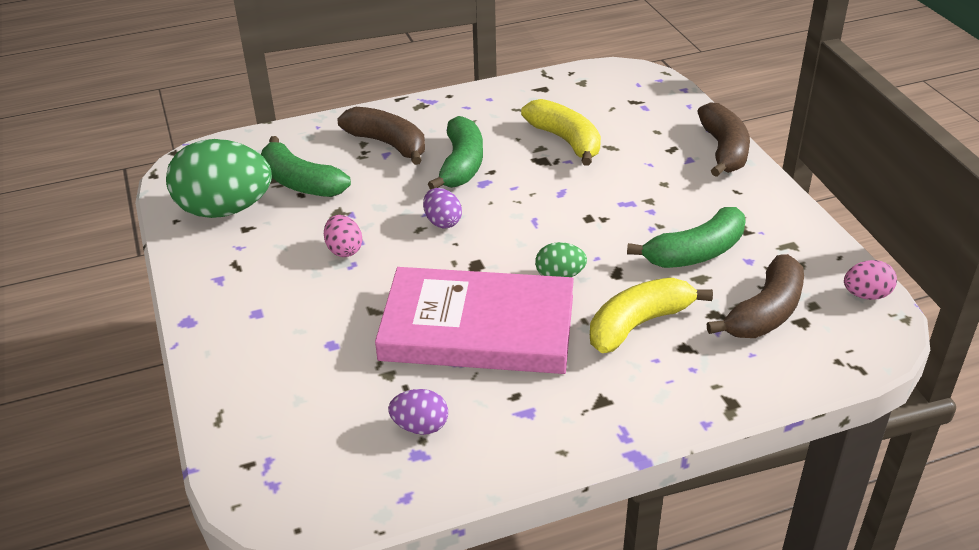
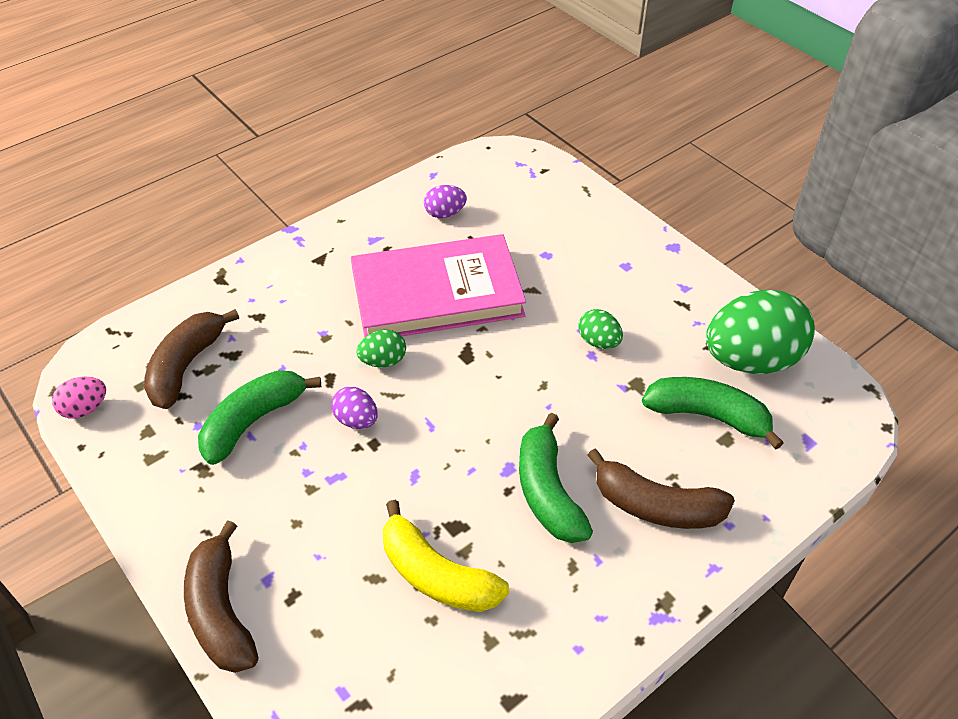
camera: 160 degrees right, 10 degrees up
(344, 250) = (598, 341): pink egg -> green egg
(442, 222) = (524, 398): purple egg -> purple egg (356, 420)
(639, 324) = (300, 328): yellow banana -> none

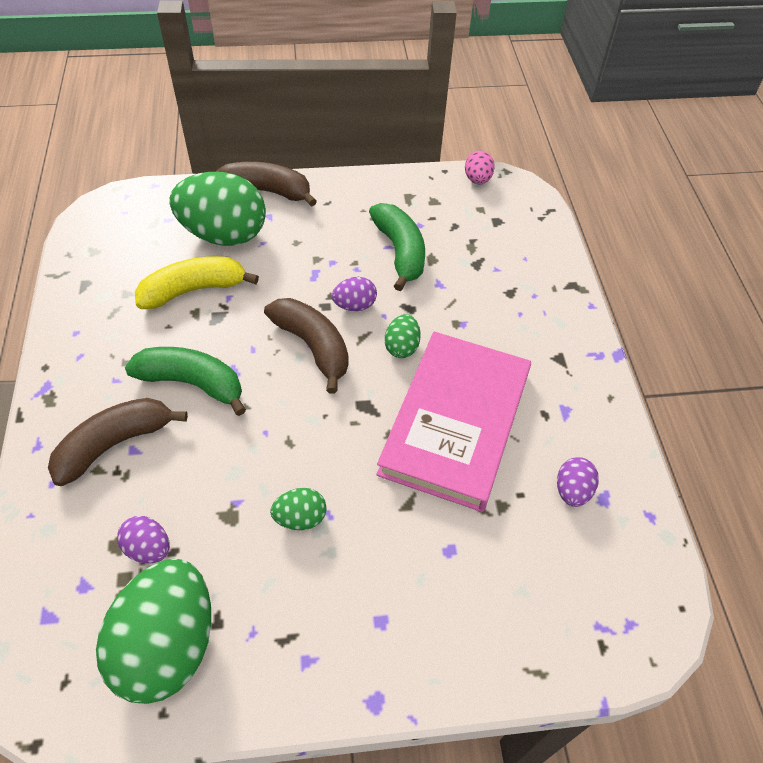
camera: 120 degrees right, 5 degrees up
(186, 366) = (482, 236): brown banana -> brown banana (313, 347)
(330, 605) = (224, 235): none -> green egg
(707, 416) = (148, 548): green banana -> purple egg

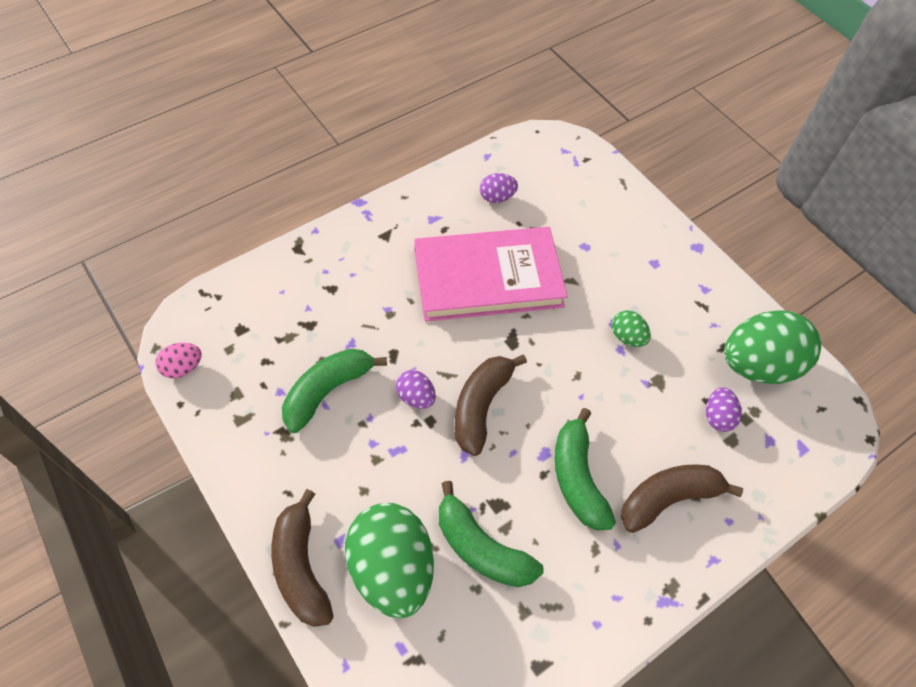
camera: 120 degrees left, 5 degrees up
(115, 444) = (668, 498): brown banana -> brown banana turned 135 degrees clockwise
(194, 290) = (481, 547): yellow banana -> green banana
(402, 347) = (439, 341): green egg -> none

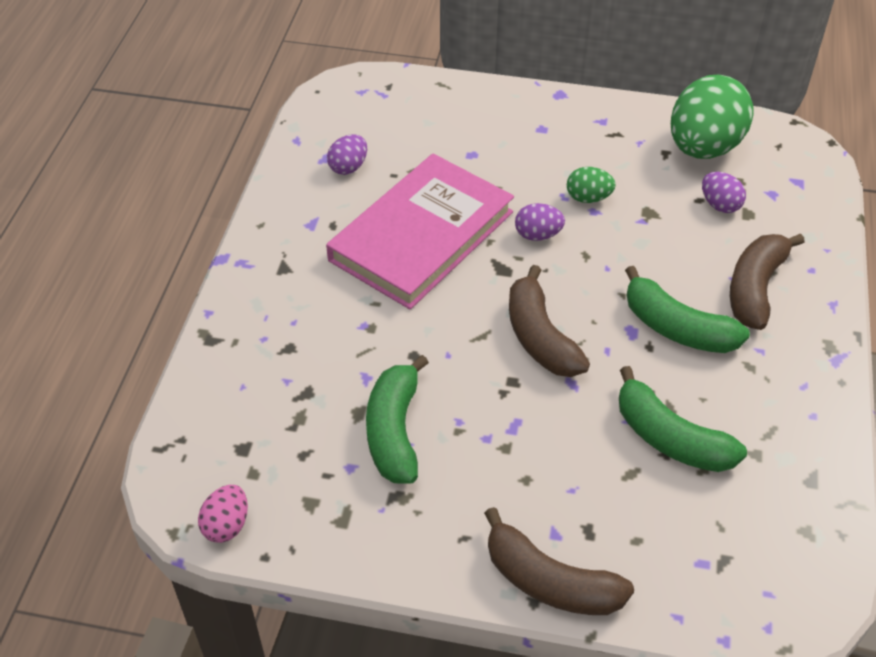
camera: 40 degrees left, 10 degrees down
(392, 569) = (623, 515): green egg -> none
(416, 397) = (478, 373): purple egg -> purple egg (538, 235)
(481, 547) = (670, 438): green banana -> green banana turned 45 degrees clockwise

